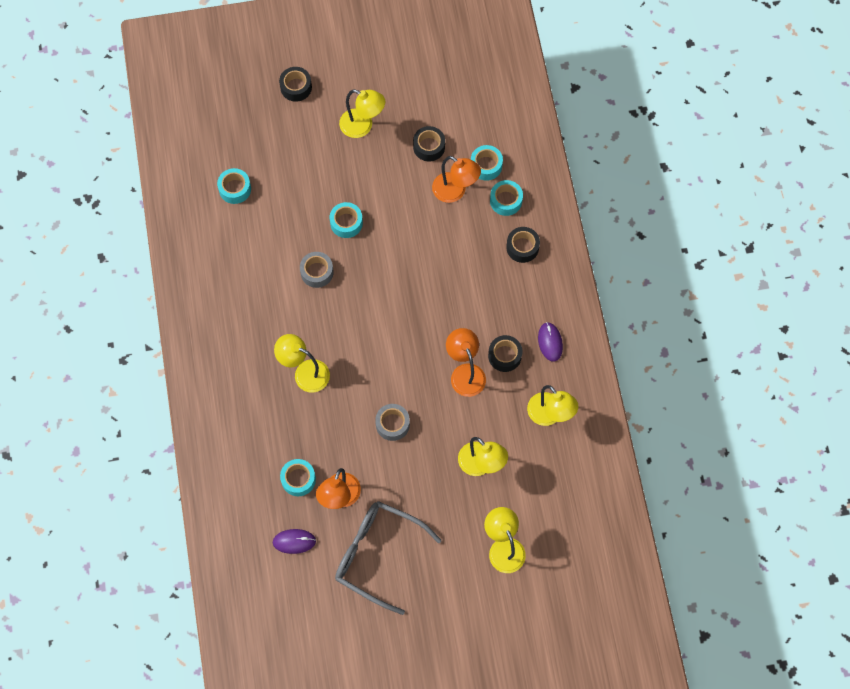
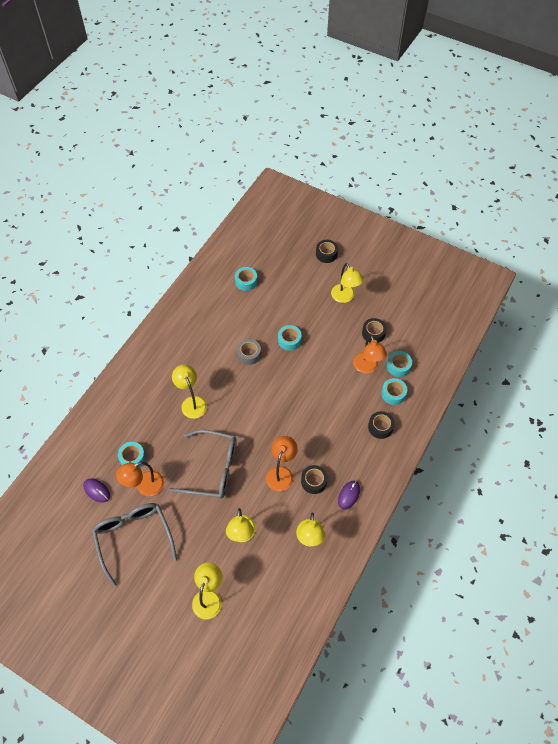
camera: 40 degrees right, 10 degrees down
(392, 424) = (212, 469): grey tape -> grey glasses

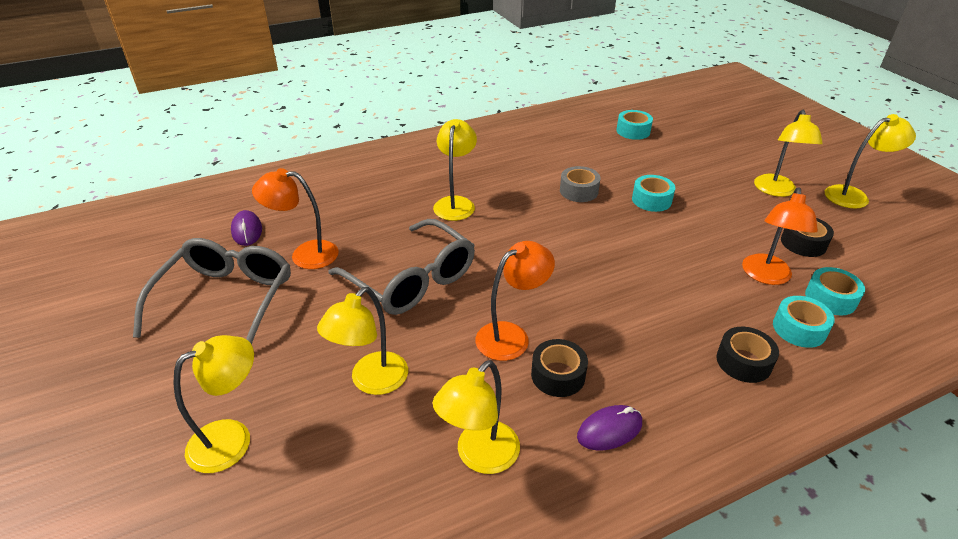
camera: 35 degrees right, 20 degrees down
(132, 458) = (324, 220): turquoise tape -> none
(326, 254) = (773, 144): black tape -> none
(382, 280) = (854, 195): none -> yellow lamp

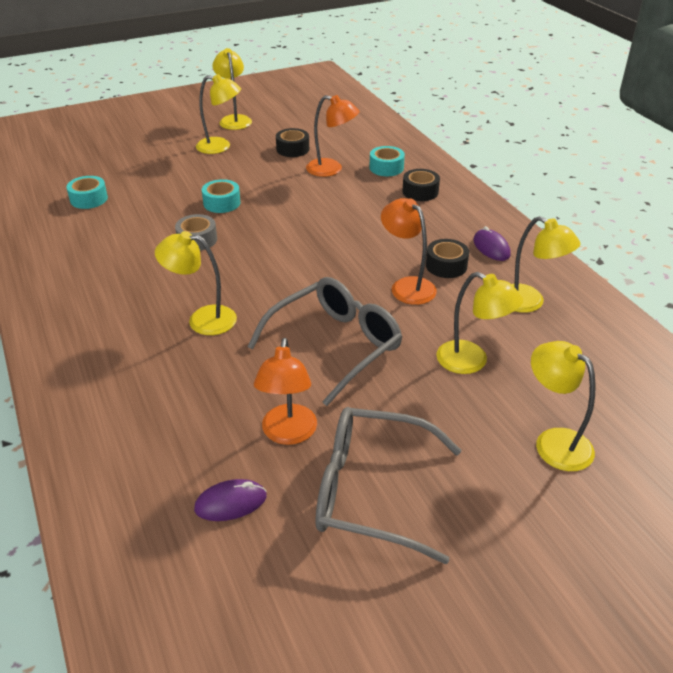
camera: 90 degrees left, 0 degrees up
(830, 298) = (355, 152): turquoise tape -> none

